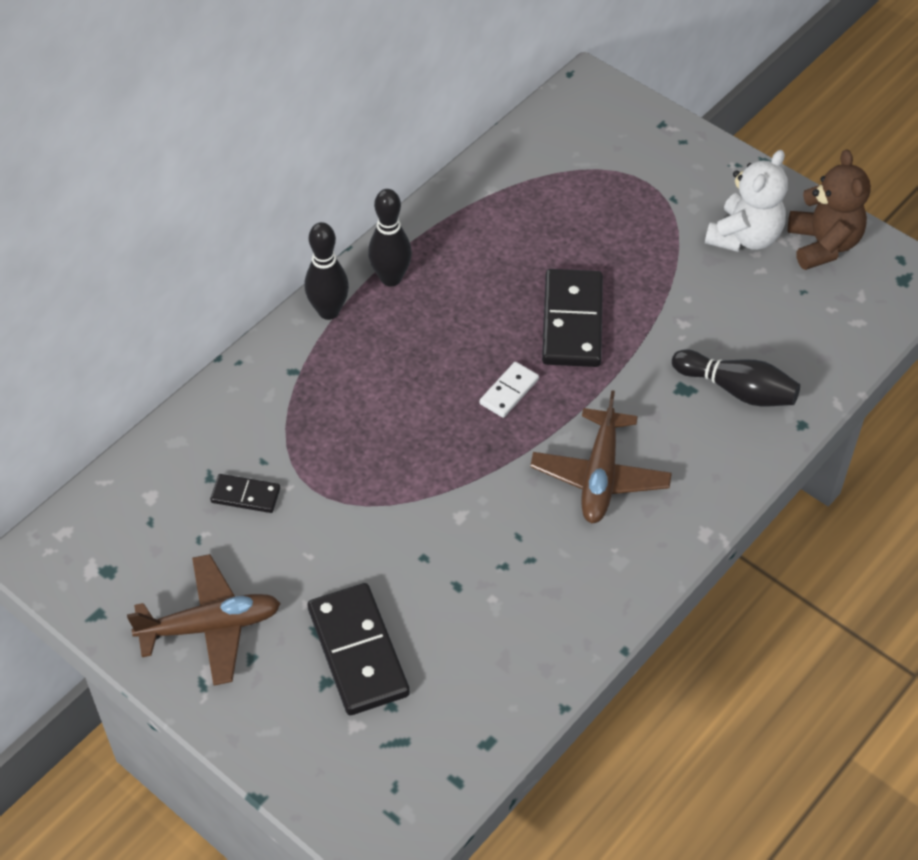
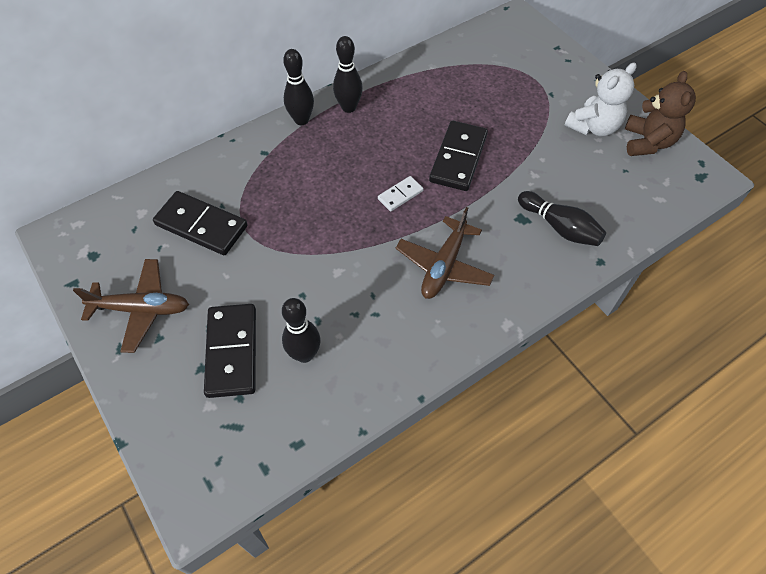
camera: 15 degrees right, 5 degrees up
(245, 495) = (201, 225): black domino -> black domino, size x1.92
(456, 632) = (304, 354): none -> black bowling pin

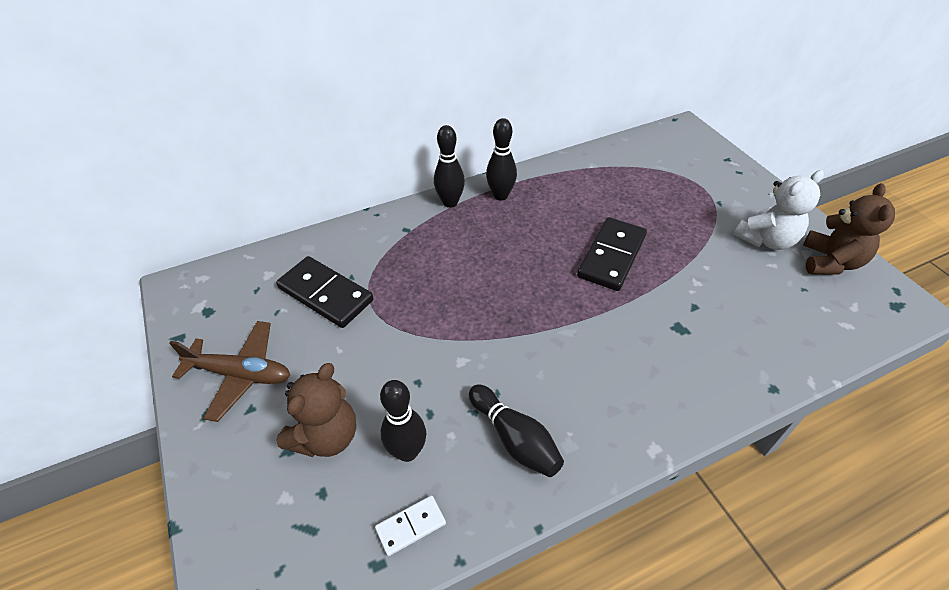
camera: 10 degrees right, 10 degrees down
(232, 351) = (326, 436): black domino -> brown teddy bear
(400, 195) = (543, 287): white domino -> white domino (410, 526)
(444, 265) = (584, 369): brown plane -> none
(560, 227) = (724, 343): black bowling pin -> black bowling pin (515, 439)

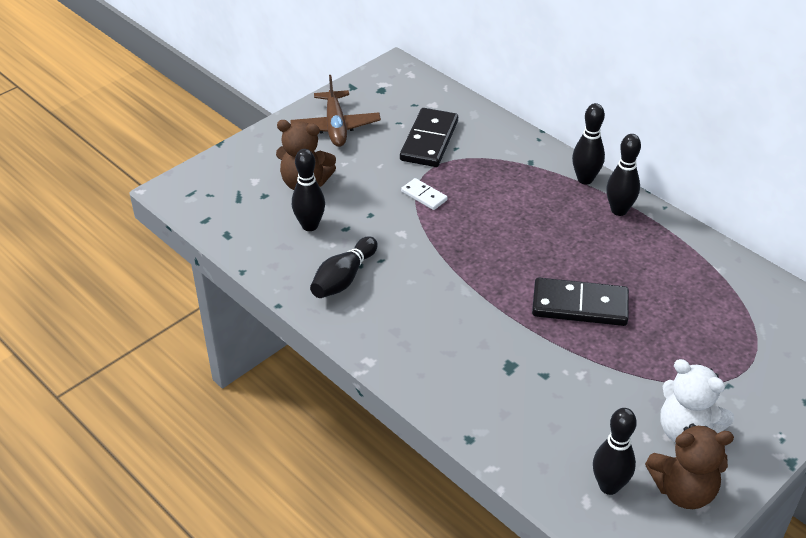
camera: 70 degrees right, 5 degrees down
(410, 526) = (257, 242): white domino -> white domino (424, 196)
(829, 305) = (609, 486): none -> black bowling pin

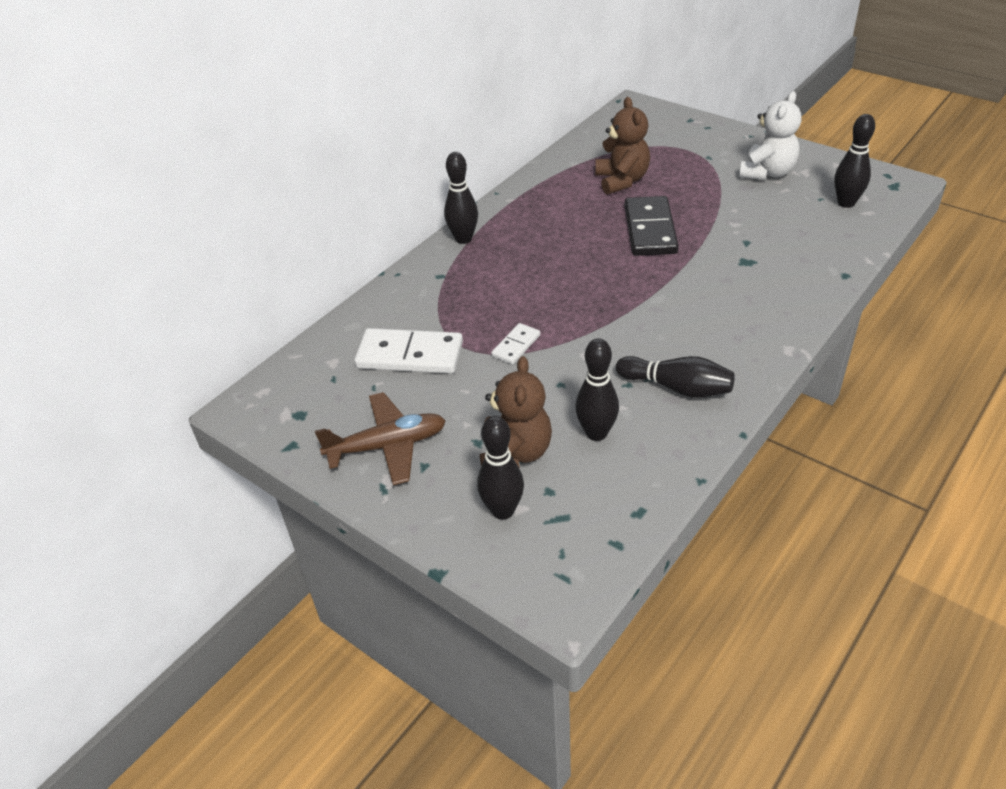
camera: 95 degrees left, 0 degrees up
(429, 140) = (410, 355): black domino -> white domino
(619, 210) = (508, 216): black bowling pin -> black bowling pin (503, 510)
(683, 490) = (827, 172): brown teddy bear -> brown teddy bear (621, 181)

